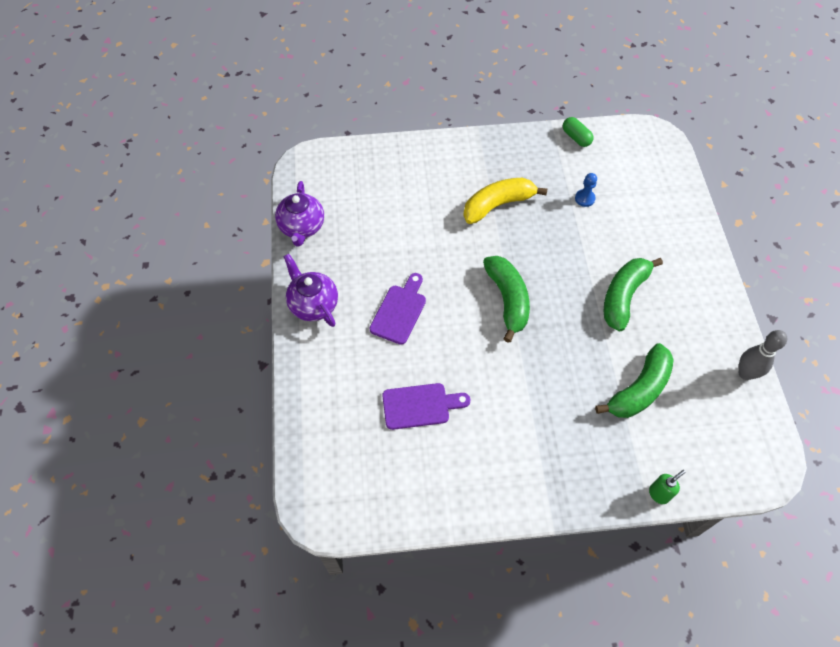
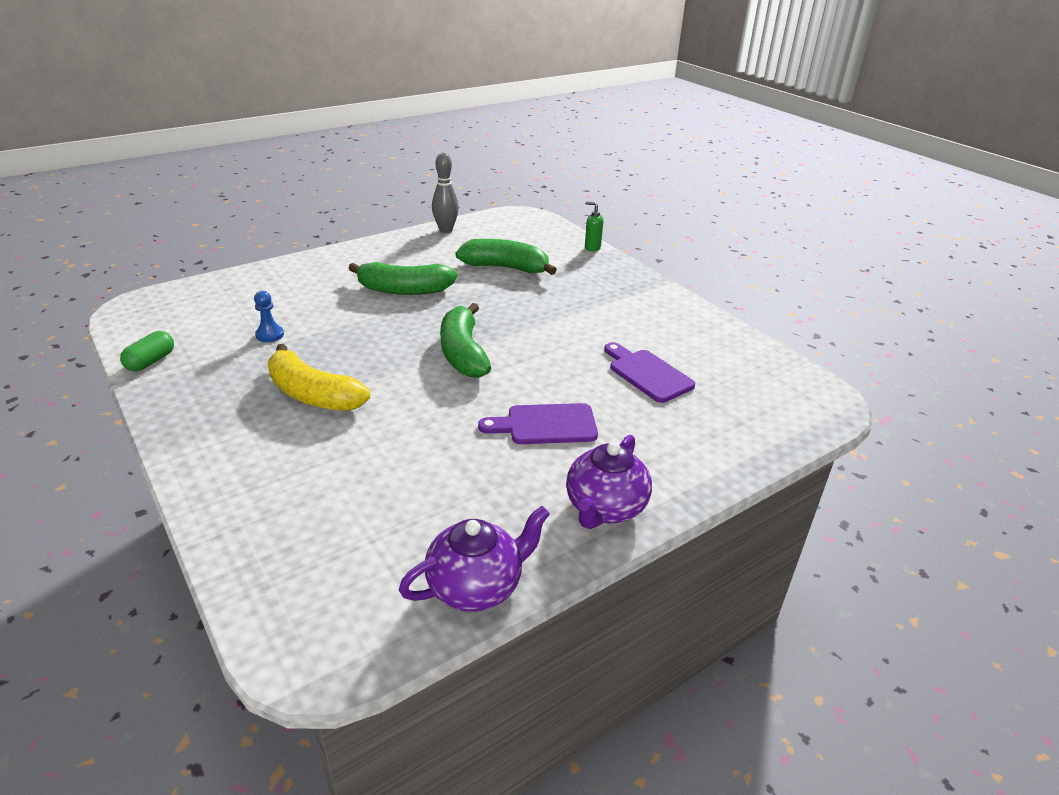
camera: 120 degrees left, 25 degrees down
(507, 300) = (463, 353): green banana -> green banana turned 60 degrees counterclockwise

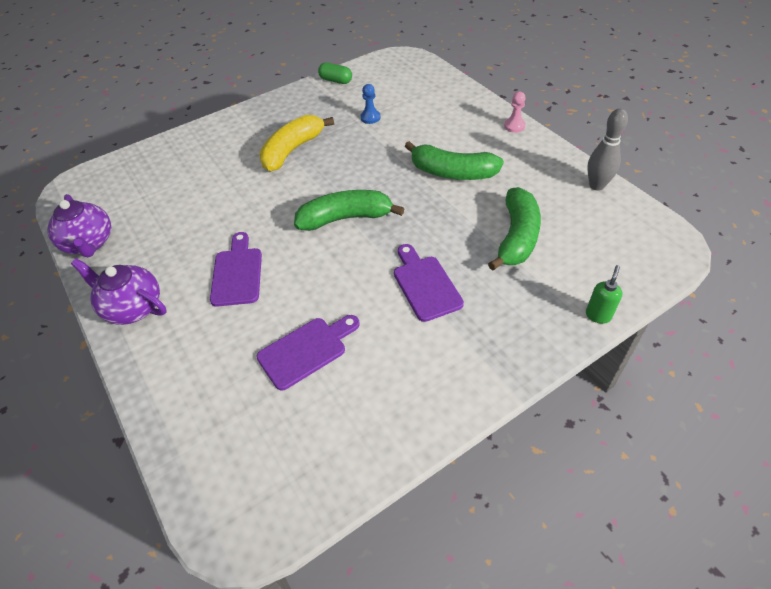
camera: 95 degrees right, 15 degrees up
(339, 253) = (514, 126): none -> pink pawn
(404, 290) = (452, 172): green banana -> green banana turned 75 degrees counterclockwise
(562, 312) = (425, 285): none -> purple cutting board

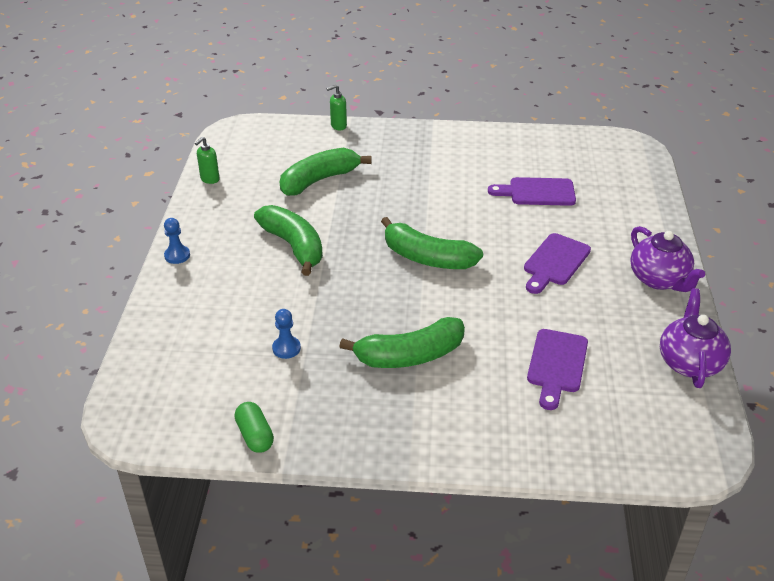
camera: 145 degrees left, 10 degrees down
(292, 150) = (409, 356): yellow banana -> green banana
(425, 285) = (419, 187): purple cutting board -> purple cutting board (556, 365)
(514, 126) = (177, 255): pink pawn -> blue pawn
(596, 185) = (209, 179): grey bowling pin -> green soap dispenser

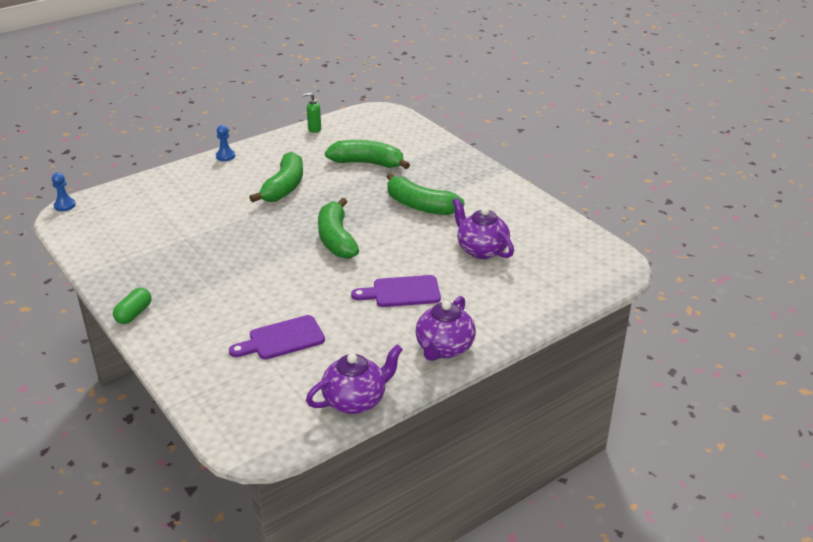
camera: 50 degrees right, 5 degrees down
(255, 435) = (94, 256): green capsule -> green capsule (134, 314)
(286, 348) = (182, 230): blue pawn -> blue pawn (64, 205)
(338, 126) = (441, 141): green soap dispenser -> none
(409, 356) = (224, 276): green banana -> green banana (420, 206)
(537, 192) = (481, 250): purple cutting board -> purple teapot

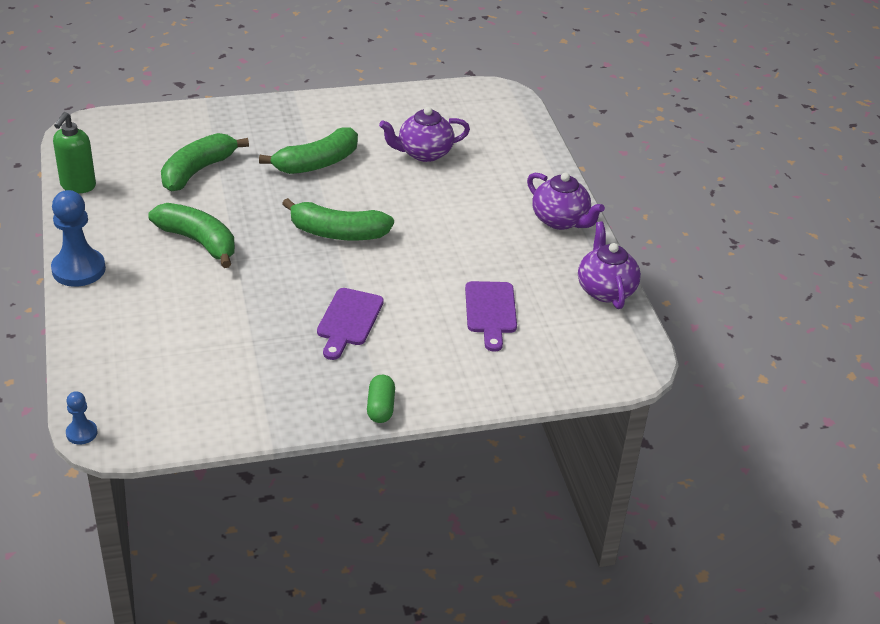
camera: 70 degrees left, 5 degrees up
(134, 314) = (380, 407): green capsule -> green capsule turned 45 degrees clockwise
(225, 156) = (78, 269): blue pawn -> blue pawn, size x1.95
(314, 129) = (78, 186): green soap dispenser -> green soap dispenser, size x1.61
(402, 292) = (461, 219): purple cutting board -> purple cutting board (348, 320)

